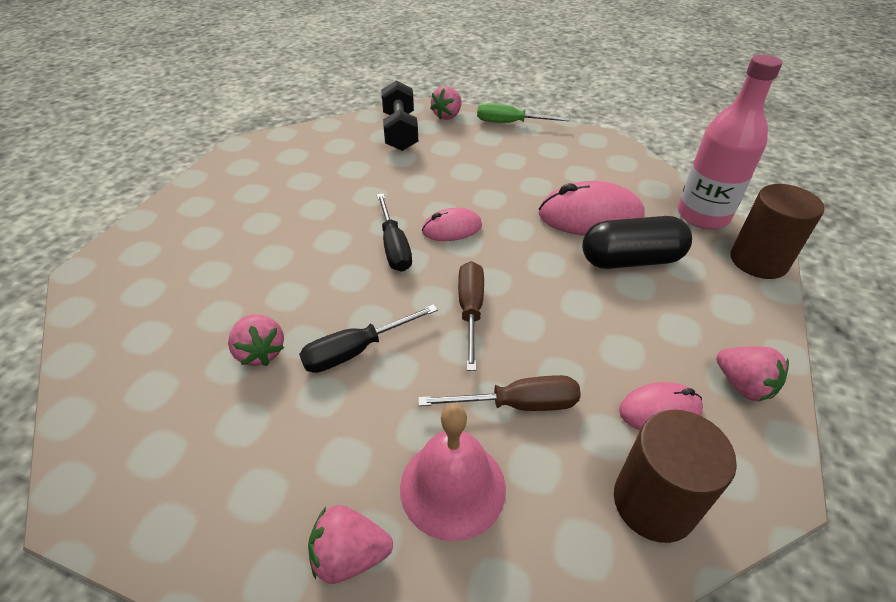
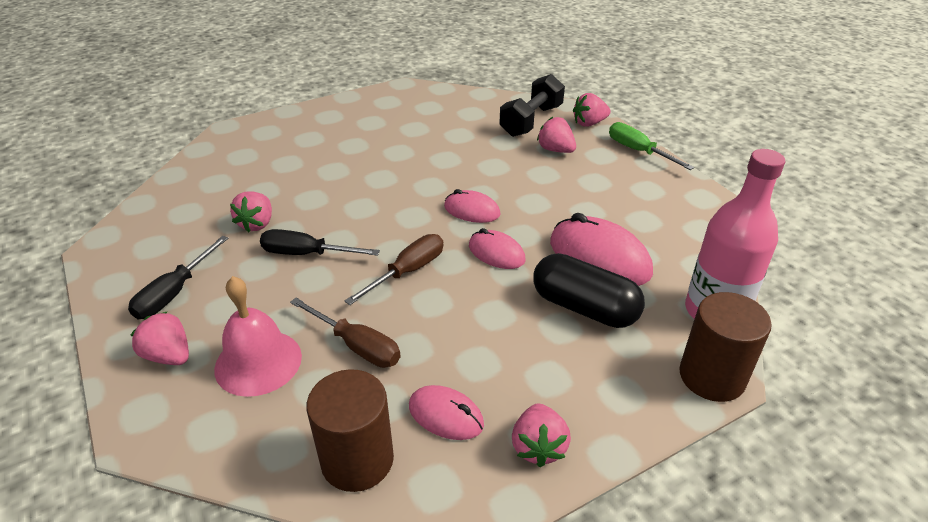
camera: 40 degrees right, 5 degrees down
(394, 247) = (414, 202): black screwdriver -> black screwdriver (175, 293)
(450, 147) = (555, 150): none -> pink strawberry
(517, 253) = (496, 253): none -> pink mouse

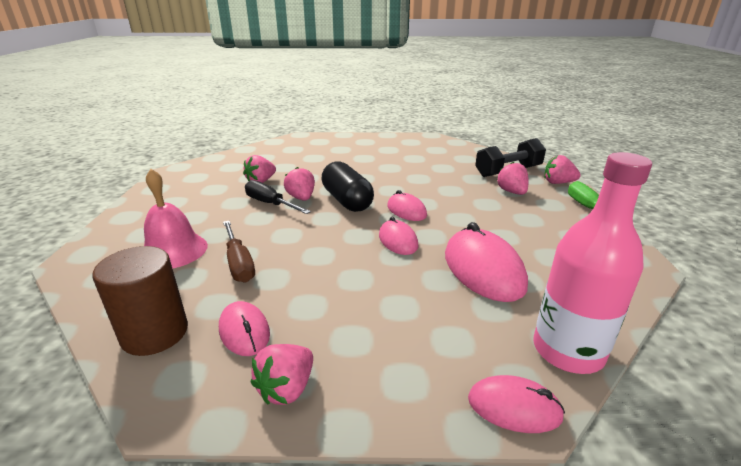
camera: 30 degrees right, 10 degrees down
(169, 356) = (135, 230): pink strawberry -> pink strawberry (301, 198)
(175, 293) = (177, 201): black screwdriver -> none
(407, 271) = (321, 232): brown screwdriver -> none
(584, 308) = (434, 300): black capsule -> black capsule (347, 201)
(712, 376) = (514, 407): brown cylinder -> pink mouse

